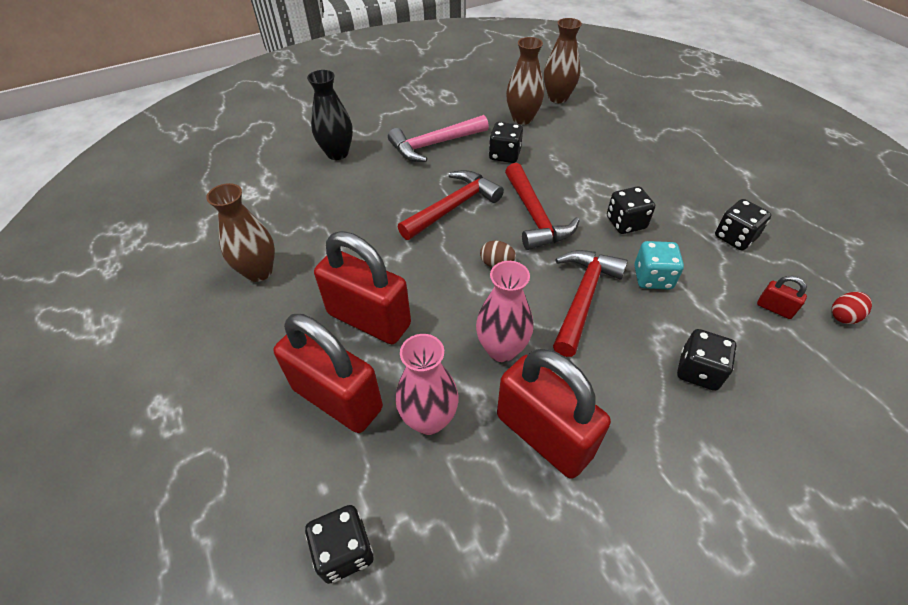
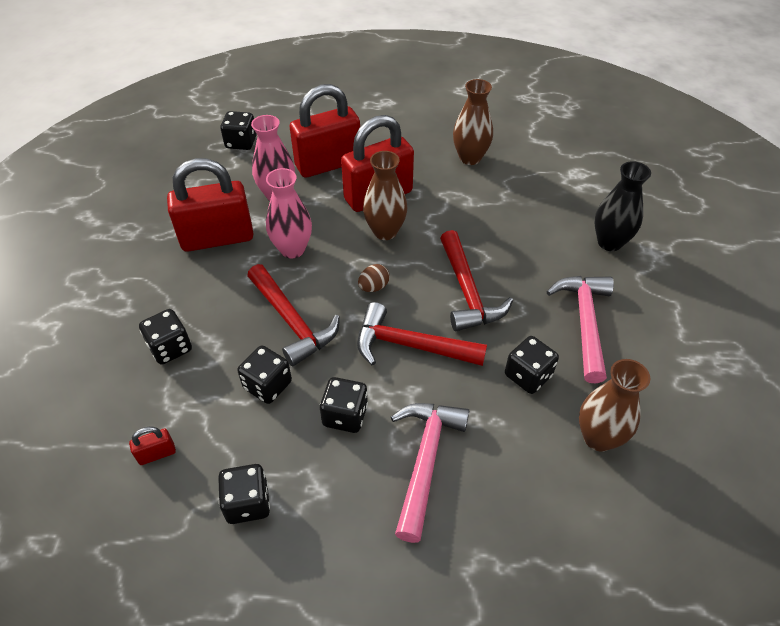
camera: 120 degrees right, 0 degrees up
(558, 98) = (635, 516): brown vase -> brown vase (385, 231)
(613, 174) = (425, 460): none -> pink hammer
(652, 278) = (267, 385): turquoise dice -> black dice
(843, 316) = (97, 505): red egg -> none

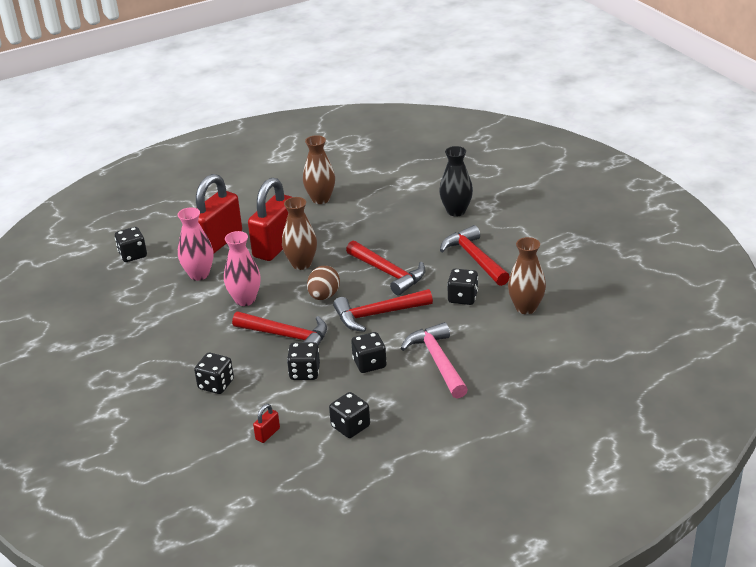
camera: 30 degrees left, 15 degrees down
(217, 238) = (181, 316): red padlock -> none
(373, 287) = (324, 296): brown egg -> brown egg, size x1.55
(584, 322) = (474, 258): pink hammer -> red hammer

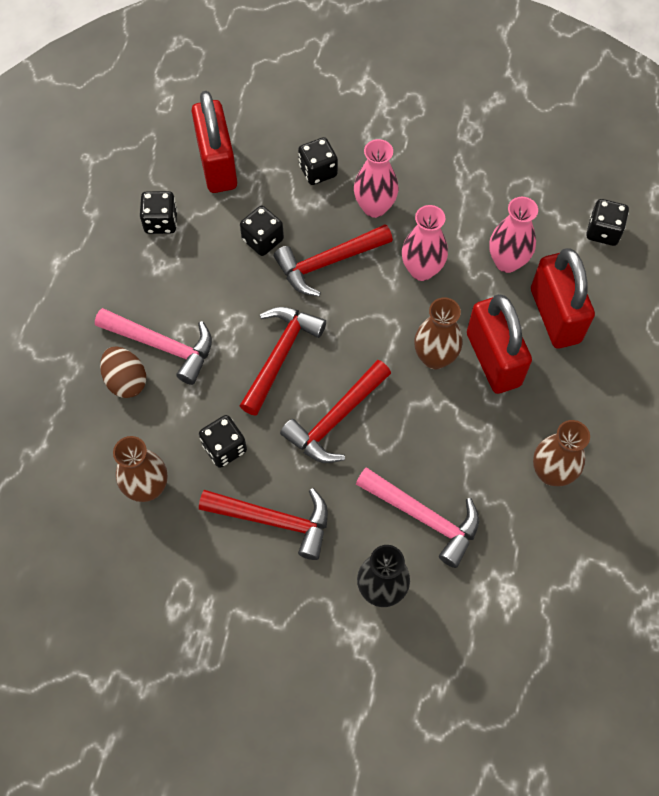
camera: 130 degrees right, 30 degrees up
(218, 343) = (374, 207): none -> pink vase
(267, 434) = (217, 165): red padlock -> red padlock, size x2.48
(324, 296) = (358, 335): brown egg -> brown egg (126, 381)
(369, 363) = (219, 294): black dice -> none
(388, 273) = (335, 419): red hammer -> red hammer turned 45 degrees counterclockwise
(401, 219) = (424, 517): none -> pink hammer

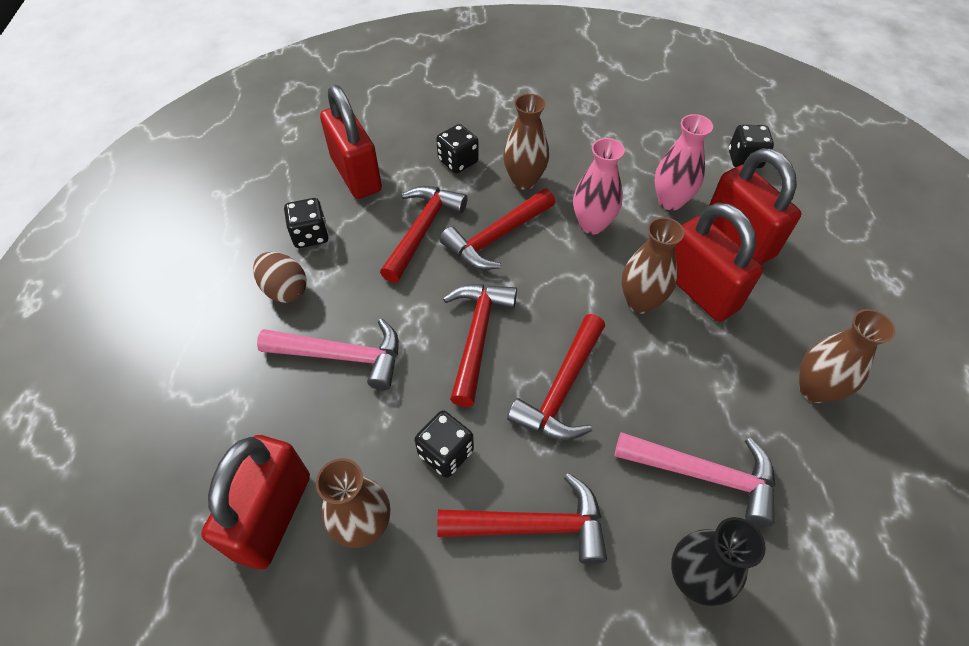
camera: 15 degrees left, 10 degrees down
(82, 462) = (273, 515): none -> red padlock
(126, 381) = (308, 404): brown egg -> brown egg (285, 290)
(263, 240) = (422, 230): black dice -> red hammer
(374, 207) = (524, 180): pink vase -> brown vase

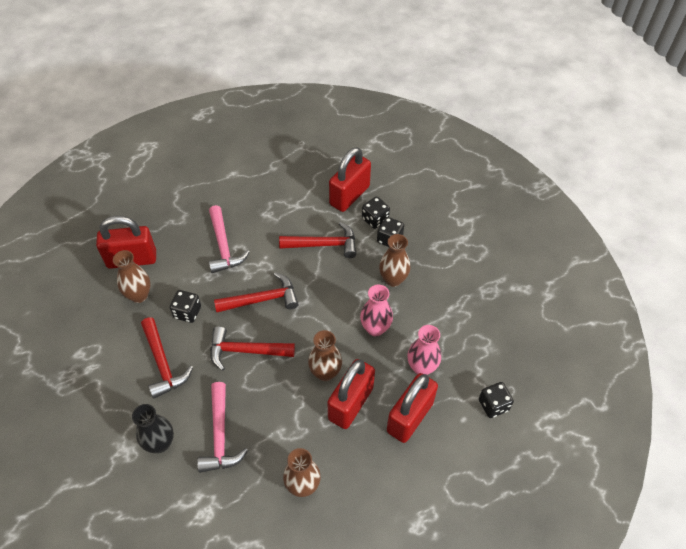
camera: 65 degrees right, 0 degrees up
(285, 290) = (252, 204): brown egg -> none
(310, 235) = (293, 196): black dice -> black dice (375, 219)
(496, 237) = (337, 282): red hammer -> none

